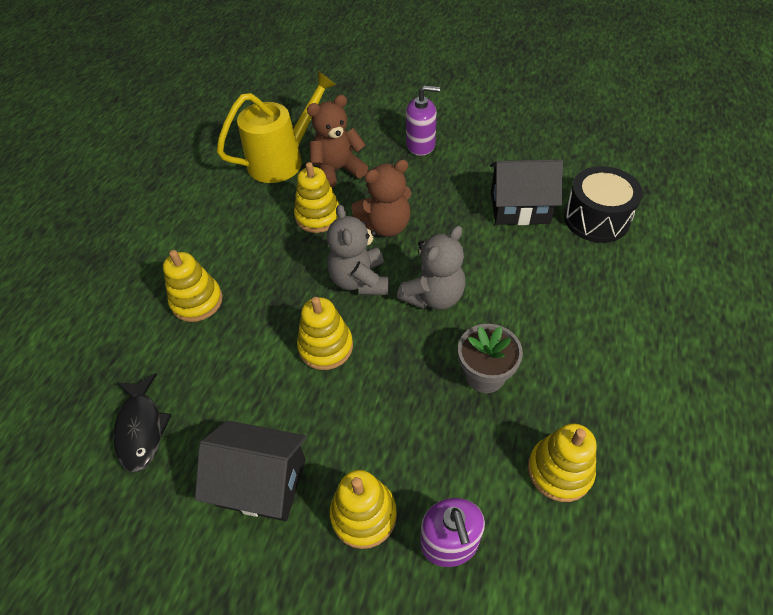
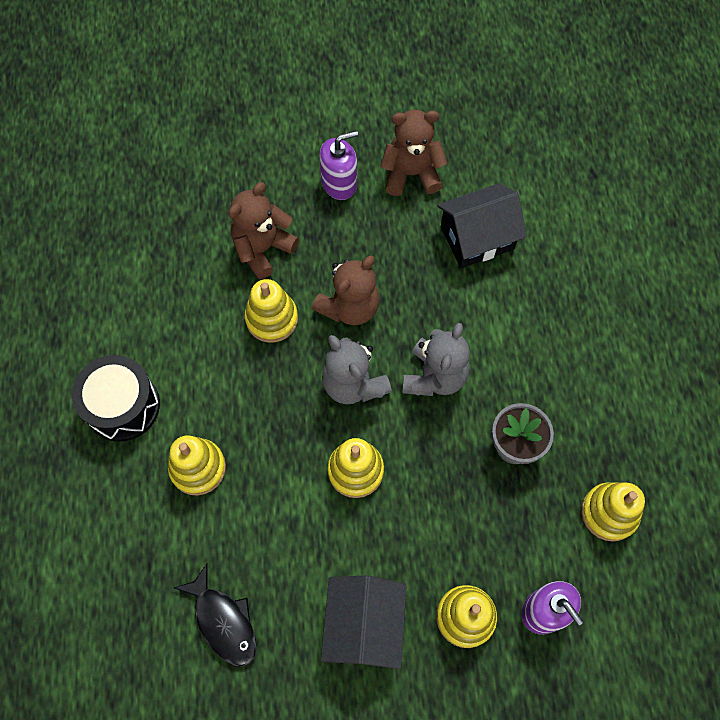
camera: 25 degrees left, 15 degrees up
(261, 482) = (364, 625): black house -> black house turned 75 degrees counterclockwise
(283, 159) = (192, 253): yellow watering can -> none
(482, 152) = (411, 174): none -> brown teddy bear
(596, 219) = (556, 228): black drum -> black drum (123, 406)

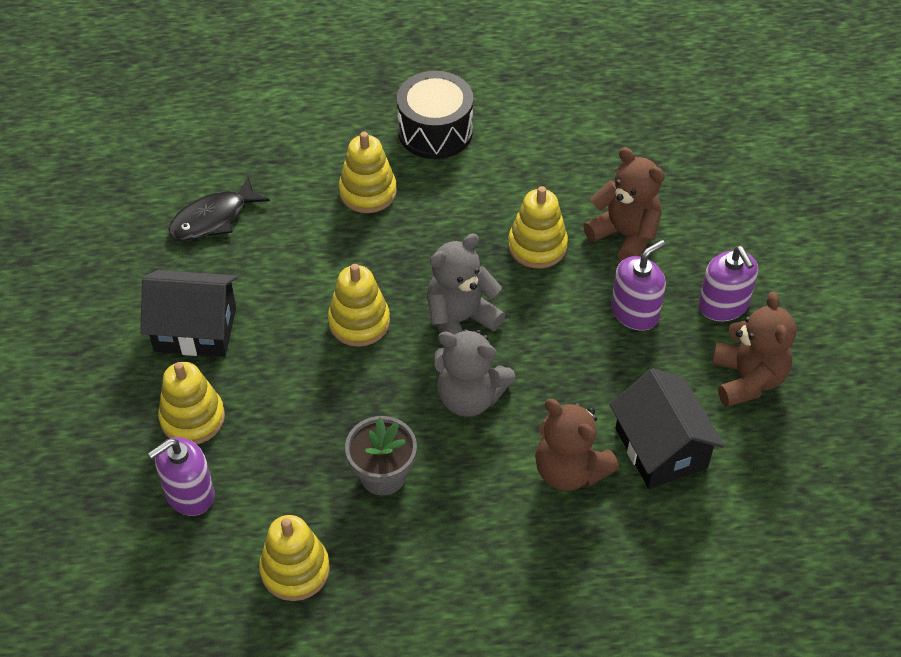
camera: 90 degrees right, 15 degrees down
(345, 247) = (635, 312): none -> purple soap dispenser
(349, 307) = (555, 316): brown teddy bear -> brown teddy bear (570, 470)

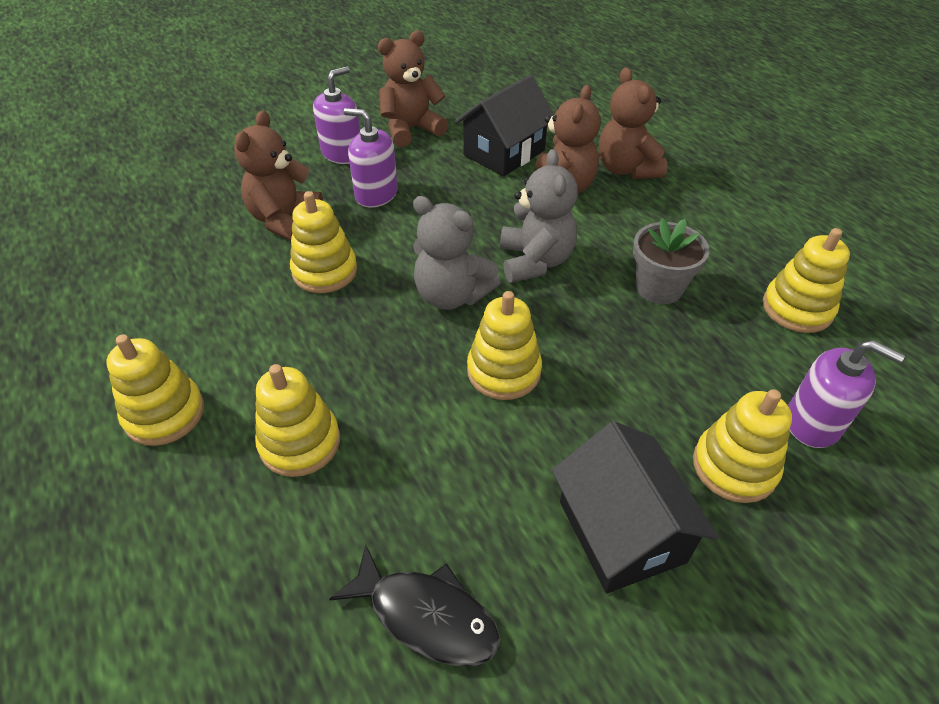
camera: 115 degrees left, 5 degrees down
(435, 131) = (164, 414): black drum -> yellow stacking toy
(574, 552) = (626, 169): none -> brown teddy bear

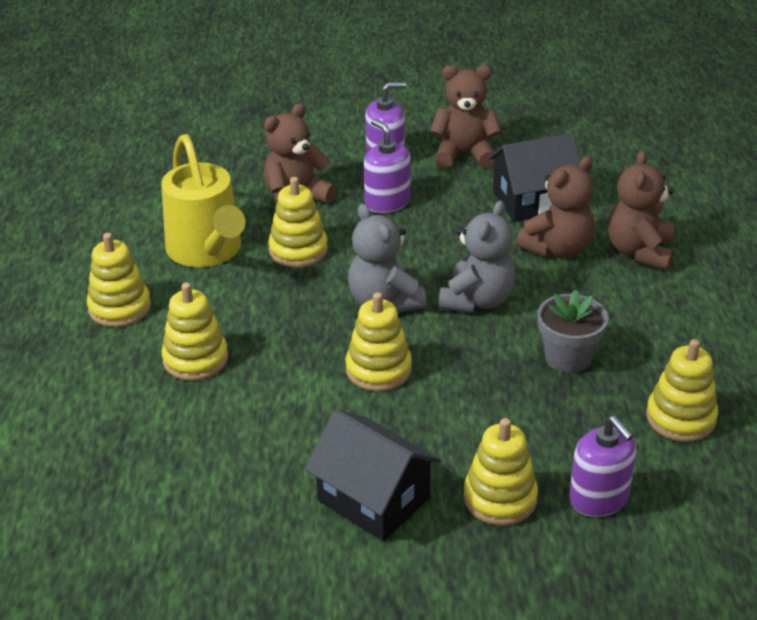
camera: 30 degrees right, 10 degrees down
(228, 307) = (208, 252): none -> yellow watering can
(426, 615) = (203, 487): black fish -> none
(621, 531) = (373, 499): black house -> black house turned 60 degrees counterclockwise

